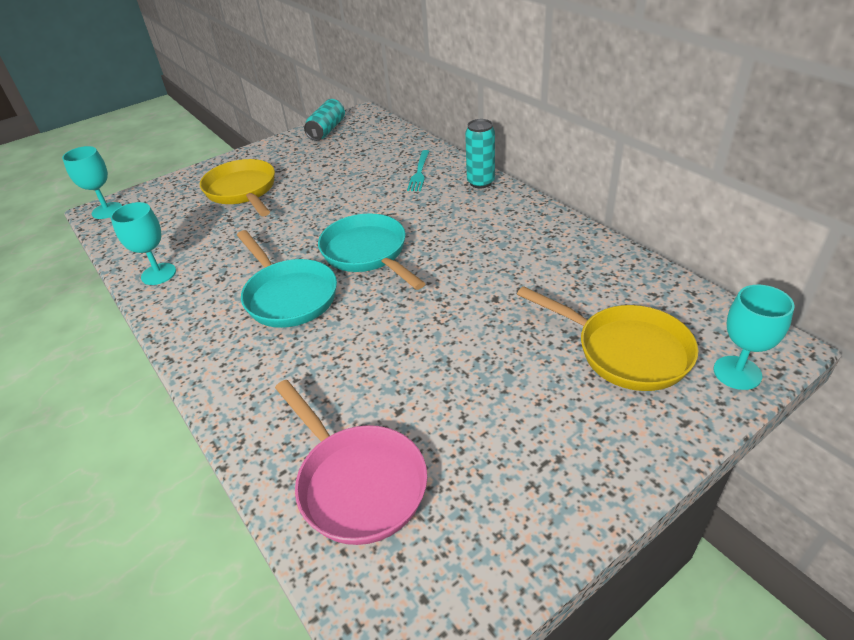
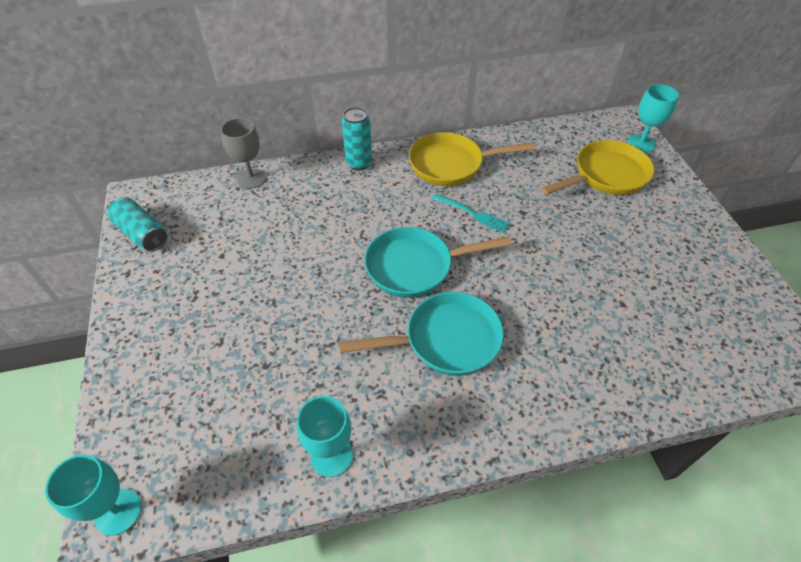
camera: 70 degrees left, 10 degrees up
(242, 191) = (211, 341): yellow pan -> yellow pan (451, 164)
(357, 483) = (685, 347): pink pan -> none
(416, 145) = (251, 178): none -> grey goblet
(419, 172) = (307, 193): turquoise fork -> turquoise fork (473, 214)

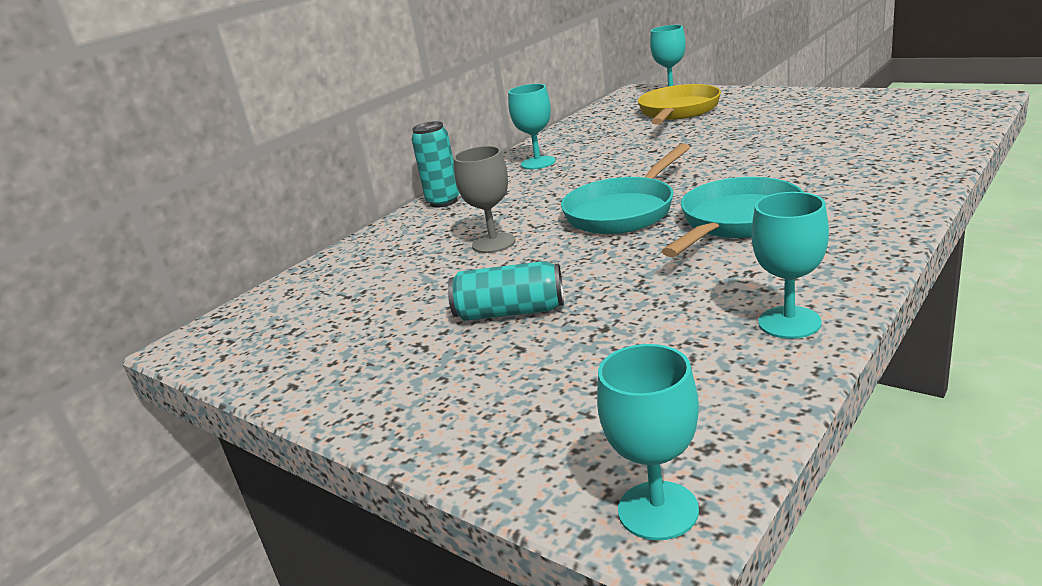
camera: 35 degrees left, 25 degrees down
(142, 233) = (255, 356): turquoise can -> turquoise can (510, 312)
(251, 178) = (335, 262): grey goblet -> grey goblet (493, 243)
(451, 164) = (538, 163): yellow pan -> turquoise goblet
(473, 214) = (613, 170): turquoise fork -> none

